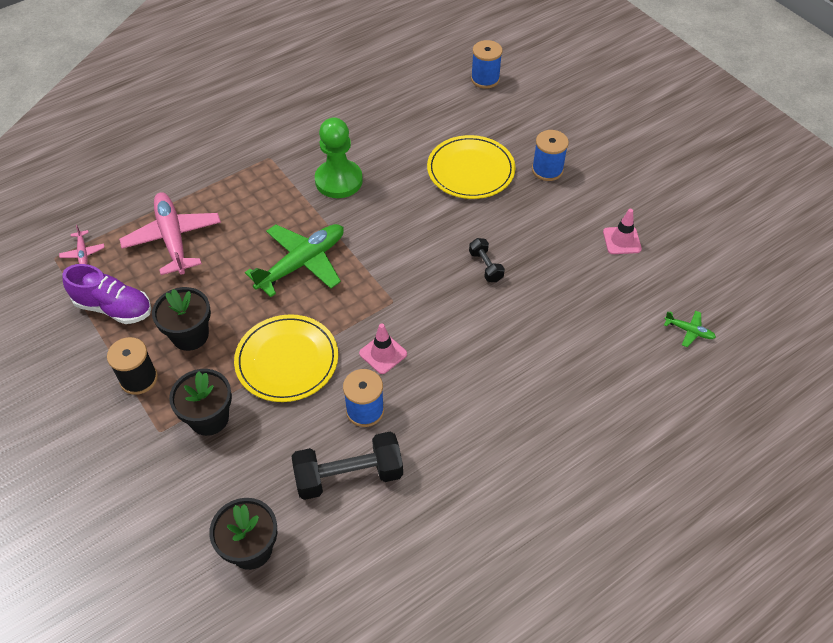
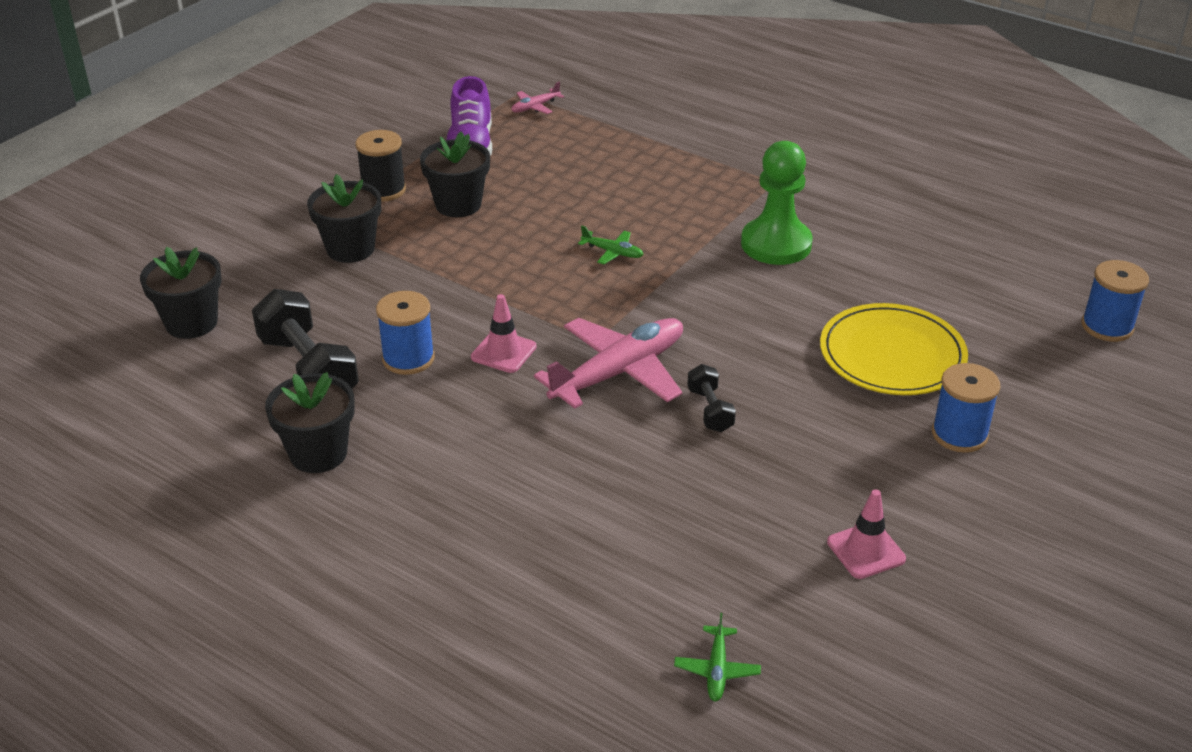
camera: 70 degrees right, 15 degrees down
(173, 239) = (591, 154): pink plane -> pink plane (618, 373)
(287, 360) = (456, 280): yellow plate -> none
(301, 263) = (612, 252): green plane -> green plane, size x0.44
(446, 486) = (318, 453): none -> black flower pot
(485, 266) = (710, 410): black dumbbell -> black dumbbell turned 60 degrees counterclockwise

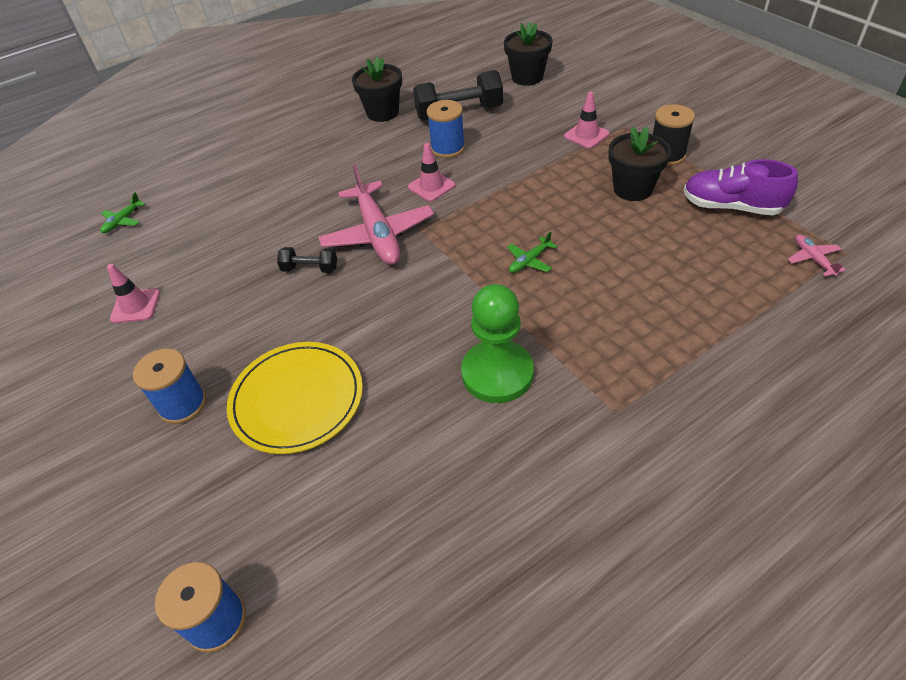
camera: 115 degrees right, 10 degrees up
(350, 249) = (586, 135): black flower pot -> pink traffic cone
(717, 669) = (123, 221): green plane -> green plane turned 90 degrees counterclockwise

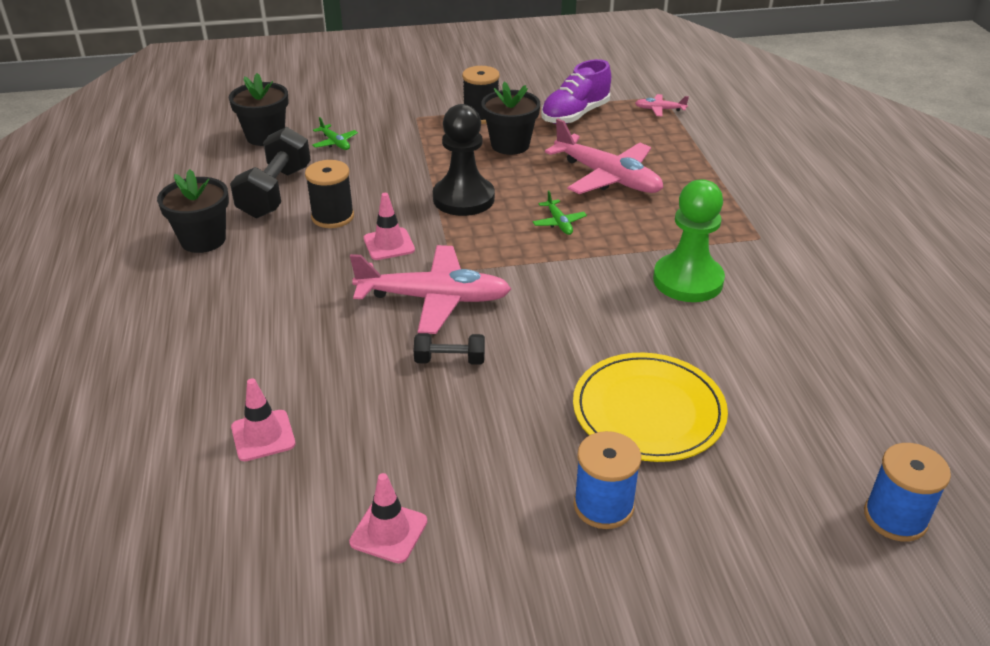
camera: 70 degrees left, 10 degrees down
(123, 221) = (168, 526): green plane -> green plane (335, 143)
(310, 269) = (450, 360): black dumbbell -> black dumbbell turned 60 degrees clockwise
(448, 148) = (332, 217): blue spool -> black spool
(523, 196) = (463, 198): none -> black pawn
(586, 135) = (407, 139): pink traffic cone -> pink traffic cone (263, 436)
(633, 265) = (607, 177): none -> pink plane

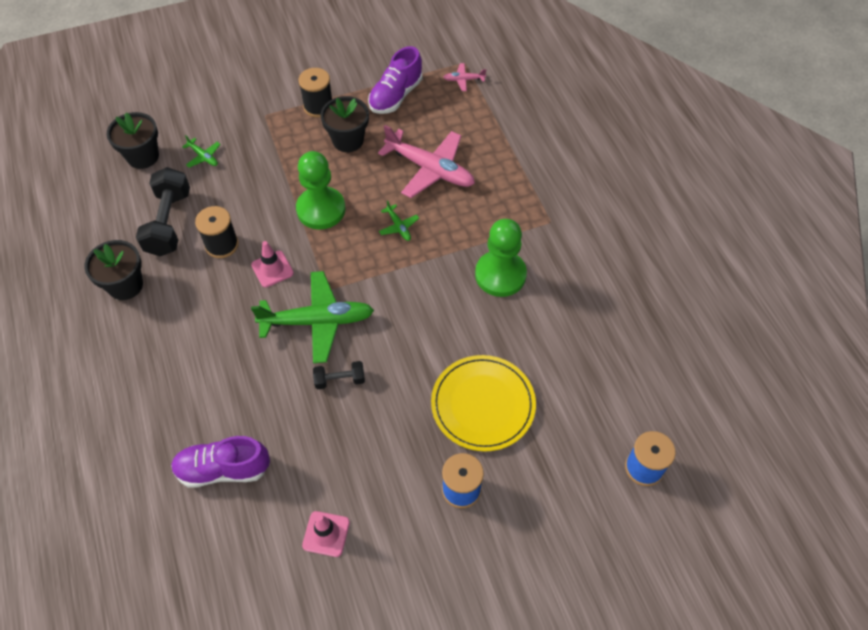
camera: 10 degrees left, 20 degrees up
(263, 436) = (223, 469): pink traffic cone -> purple shoe
(433, 299) = (317, 321): pink plane -> green plane
(463, 198) = (321, 209): black pawn -> green pawn

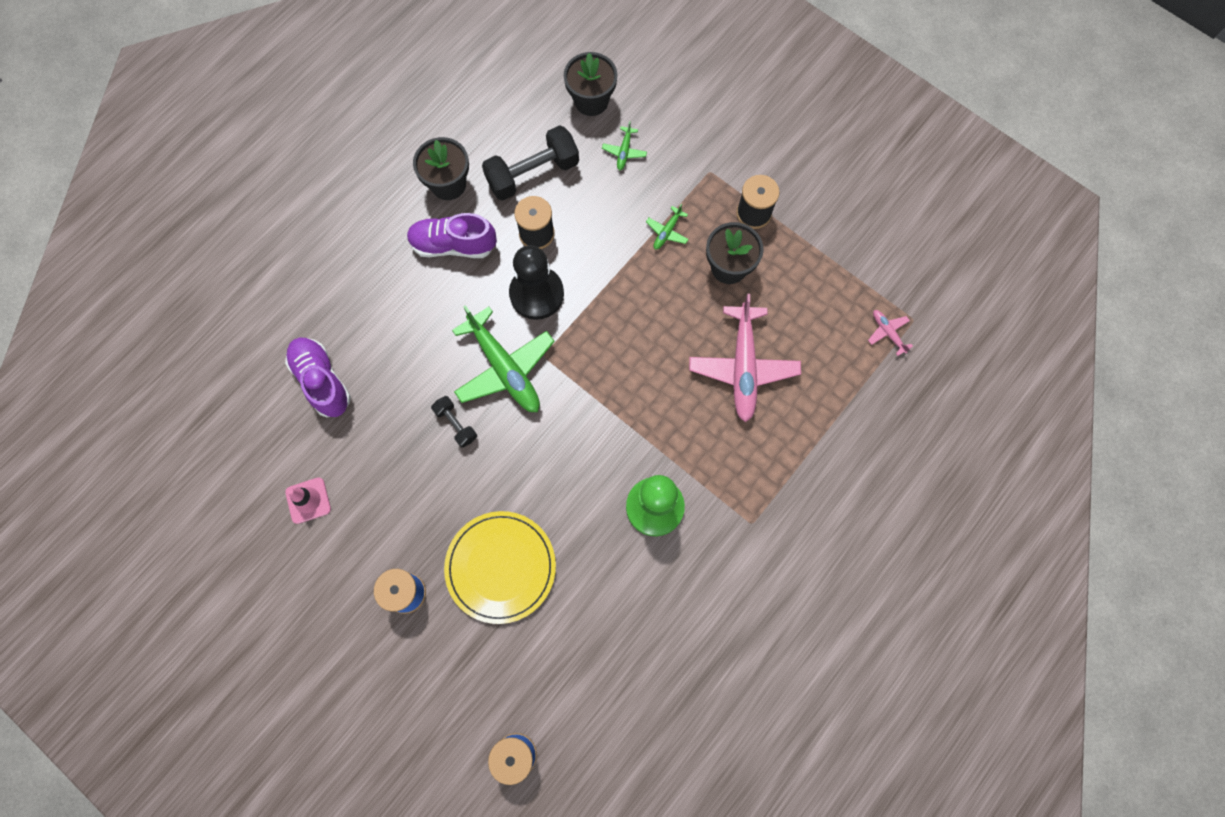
camera: 60 degrees right, 15 degrees up
(272, 269) = (536, 294): pink traffic cone -> black pawn
(321, 209) = (629, 294): green pawn -> none
(395, 96) = (818, 278): purple shoe -> purple shoe (453, 245)
(398, 226) = (653, 378): green plane -> green plane (667, 232)

